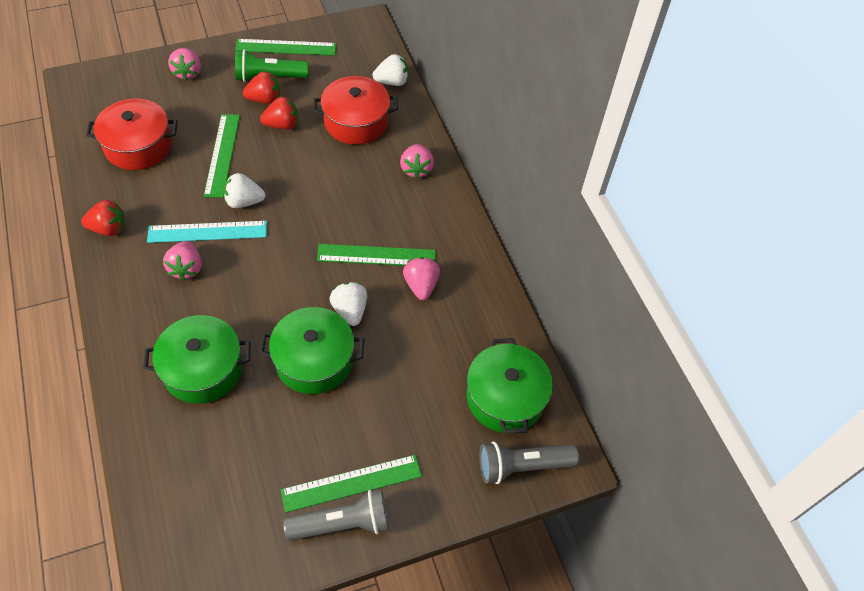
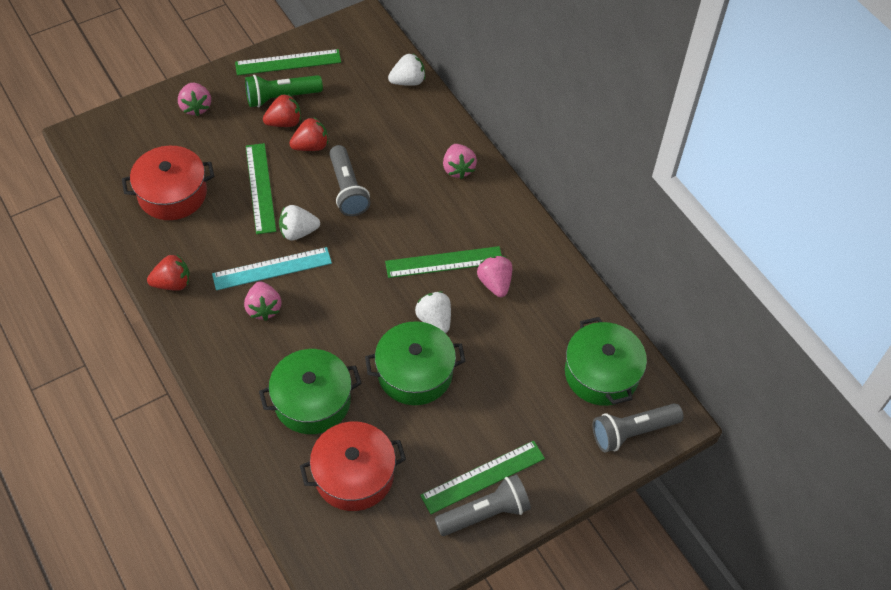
camera: 10 degrees left, 0 degrees up
(304, 170) = (347, 189): none -> grey flashlight
(356, 122) = (384, 130): red pot -> red pot (354, 475)

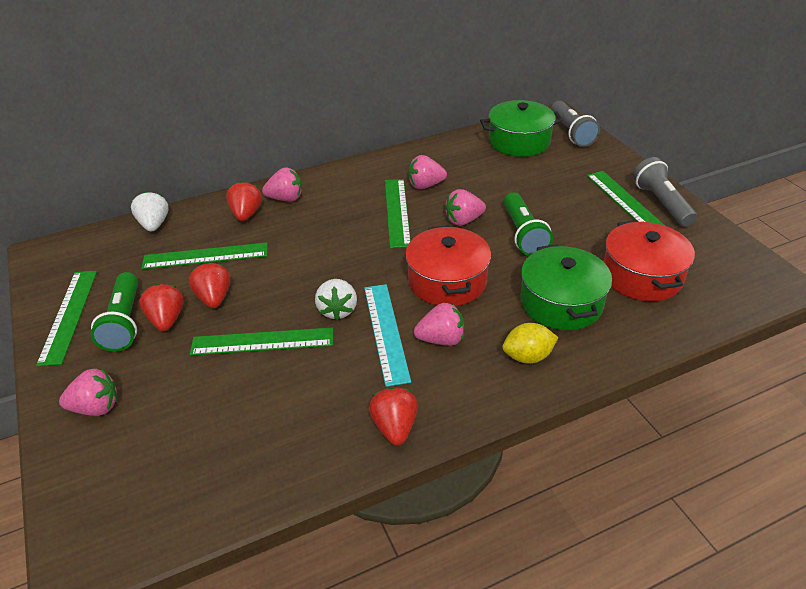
camera: 80 degrees left, 15 degrees down
(172, 194) = (243, 431): red pot -> red pot (447, 281)
(243, 372) = (528, 356): none -> yellow lemon
(347, 189) = (288, 271): grey flashlight -> none
(365, 128) = (205, 256): none -> green ruler
(415, 373) = (523, 234): green pot -> green flashlight
(429, 143) = (246, 214): none -> red strawberry
(434, 320) = (463, 220): white strawberry -> pink strawberry

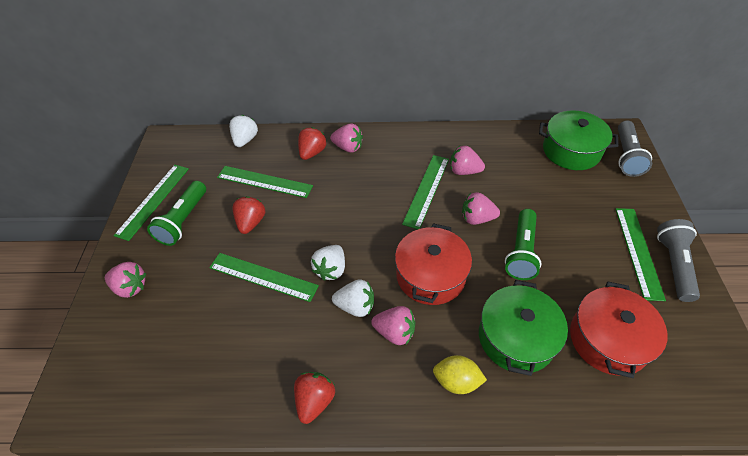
camera: 25 degrees right, 10 degrees up
(167, 320) = (210, 229): red strawberry -> none
(385, 332) = (355, 306): turquoise ruler -> white strawberry

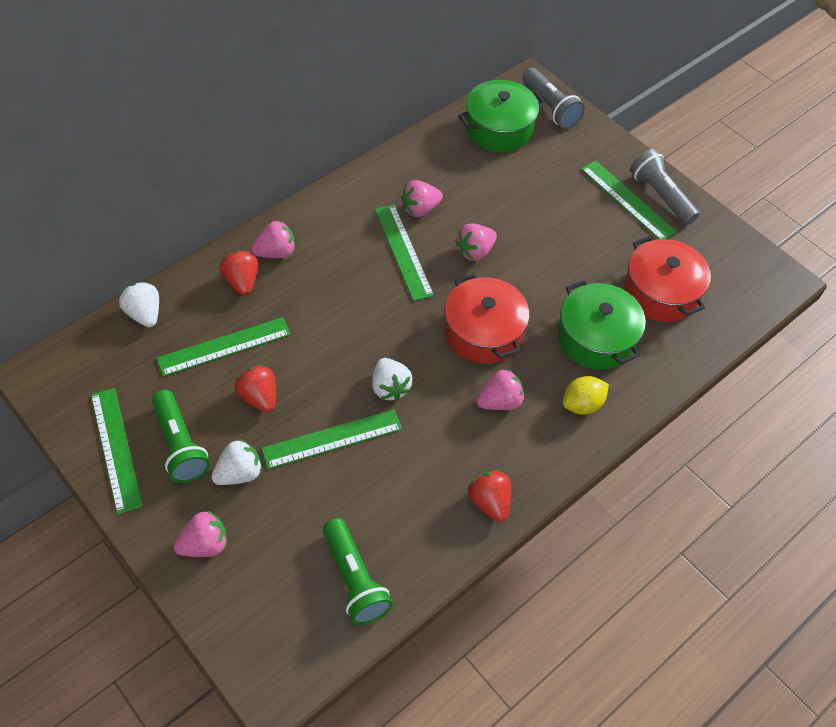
camera: 45 degrees left, 5 degrees up
(355, 306) = (446, 404): white strawberry -> white strawberry (239, 473)
(521, 252) = (539, 260): green flashlight -> green flashlight (355, 579)

